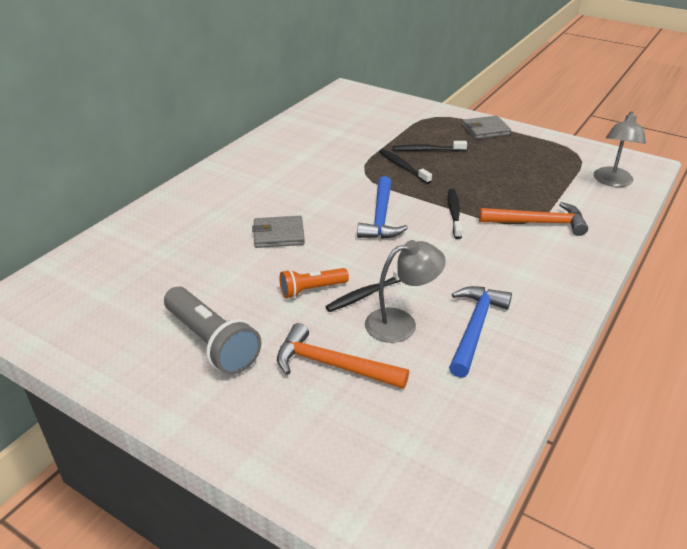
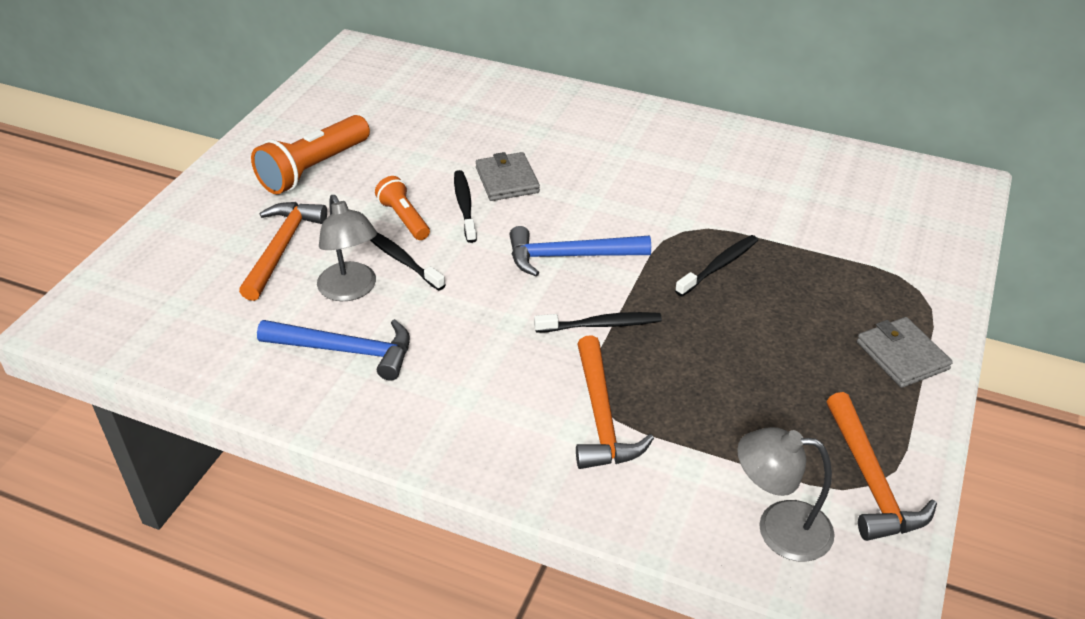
camera: 80 degrees right, 5 degrees up
(212, 342) = (313, 169): grey flashlight -> orange flashlight
(427, 150) = (786, 288): black toothbrush -> black toothbrush (464, 206)
(575, 154) = (870, 481): none -> orange hammer

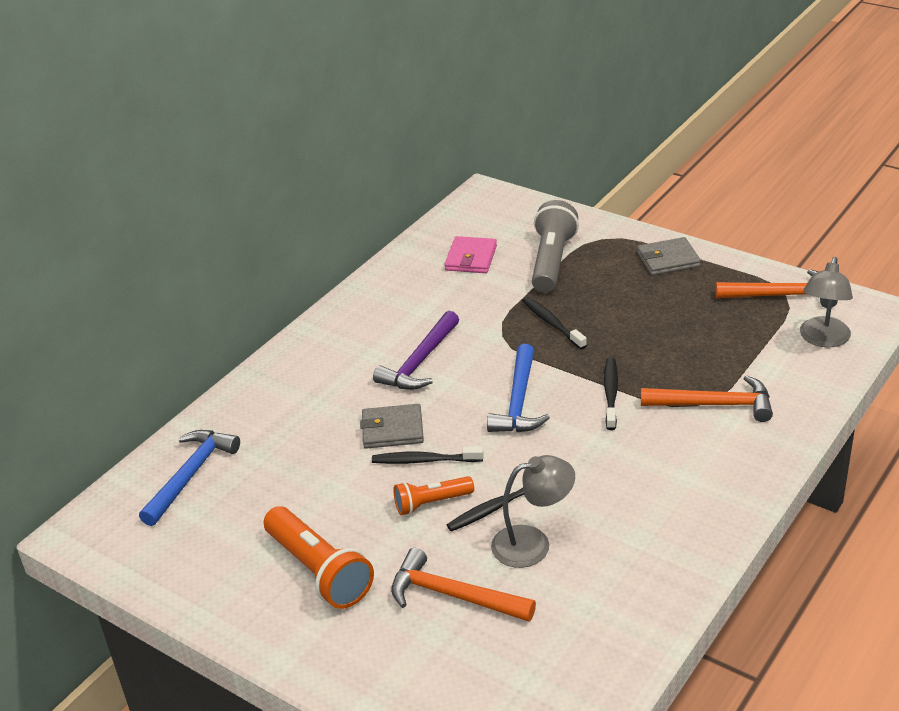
camera: 75 degrees left, 5 degrees down
(346, 351) = (617, 548): blue hammer -> blue hammer (191, 475)
(618, 181) = (419, 362): none -> purple hammer
(821, 191) = (471, 258): none -> pink wallet
(846, 252) = (551, 261): none -> grey flashlight

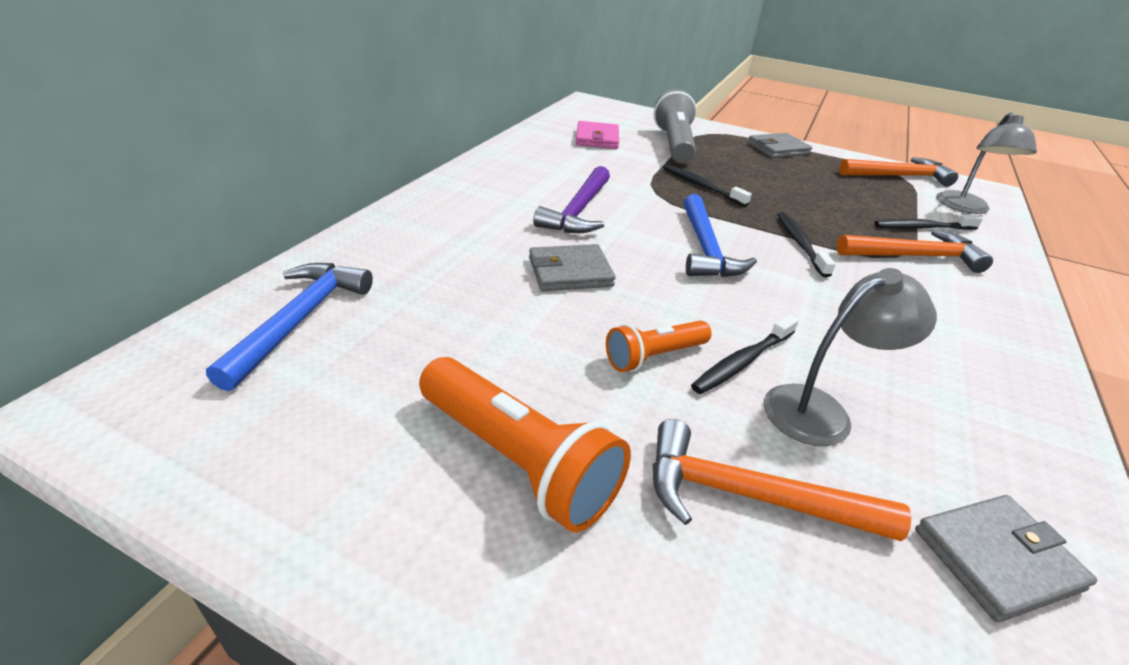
camera: 15 degrees left, 0 degrees up
(424, 460) = (623, 306): black toothbrush -> black toothbrush (922, 228)
(585, 634) = (996, 559): none -> grey wallet

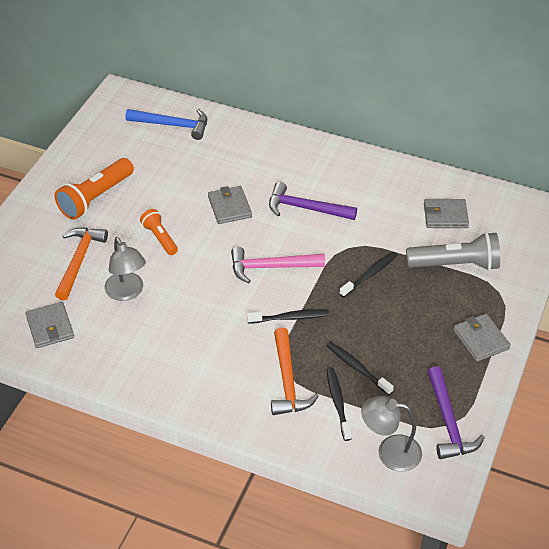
camera: 90 degrees right, 10 degrees up
(597, 139) = (445, 216): pink wallet -> grey wallet
(705, 248) = (271, 267): blue hammer -> pink hammer
(742, 362) = (159, 270): black toothbrush -> black toothbrush (357, 368)
(898, 176) = (448, 422): orange hammer -> purple hammer

